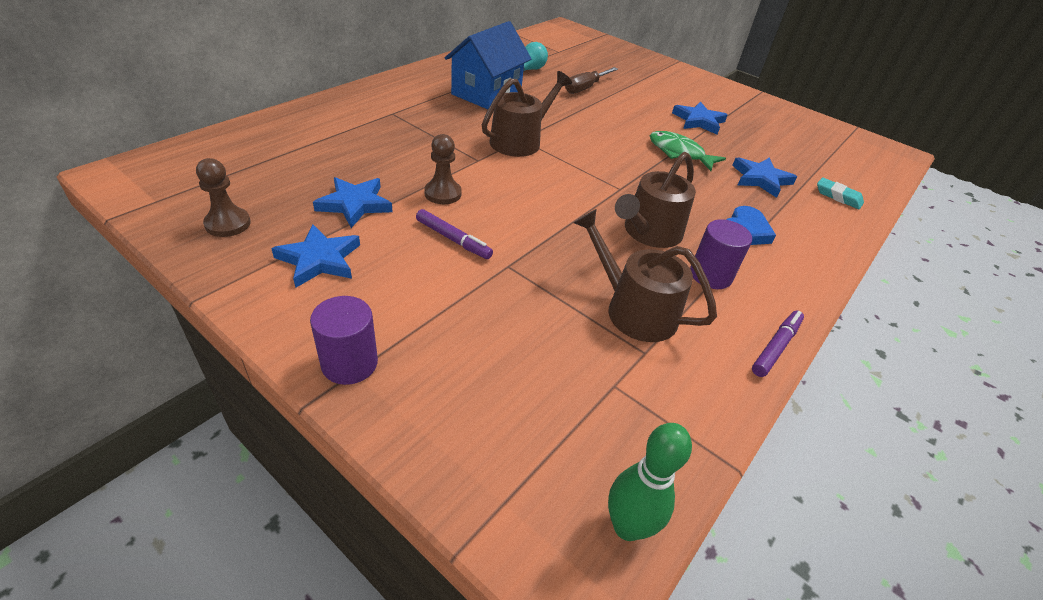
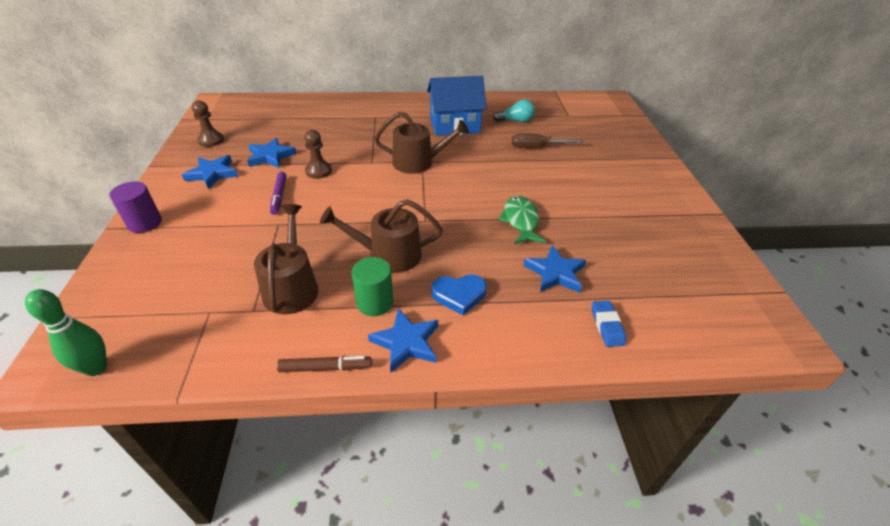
camera: 50 degrees right, 0 degrees up
(698, 121) = (590, 208): blue star -> blue star (406, 342)
(710, 275) = (375, 302): purple cylinder -> green cylinder
(776, 347) = (325, 368): purple marker -> brown marker
(838, 197) = (607, 326): turquoise eraser -> blue eraser

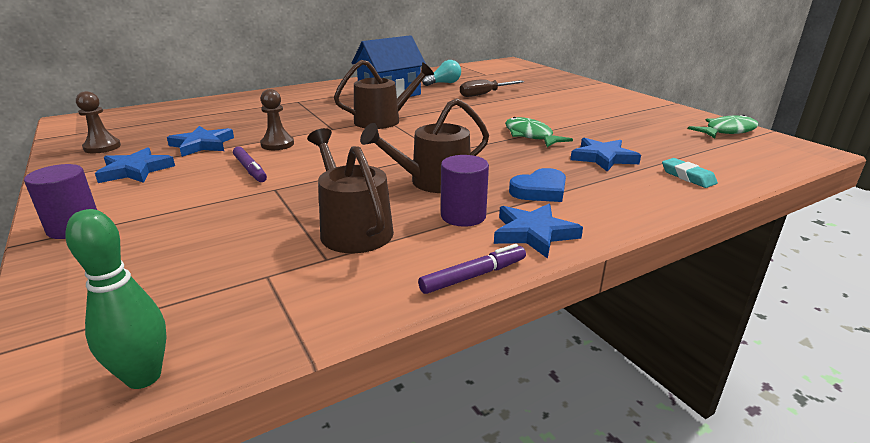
camera: 25 degrees left, 15 degrees down
(325, 368) = (473, 276): brown marker -> purple marker
(375, 302) = (463, 216): green cylinder -> purple cylinder
(607, 326) = (687, 177): blue eraser -> turquoise eraser
(726, 276) = (727, 131): none -> green fish

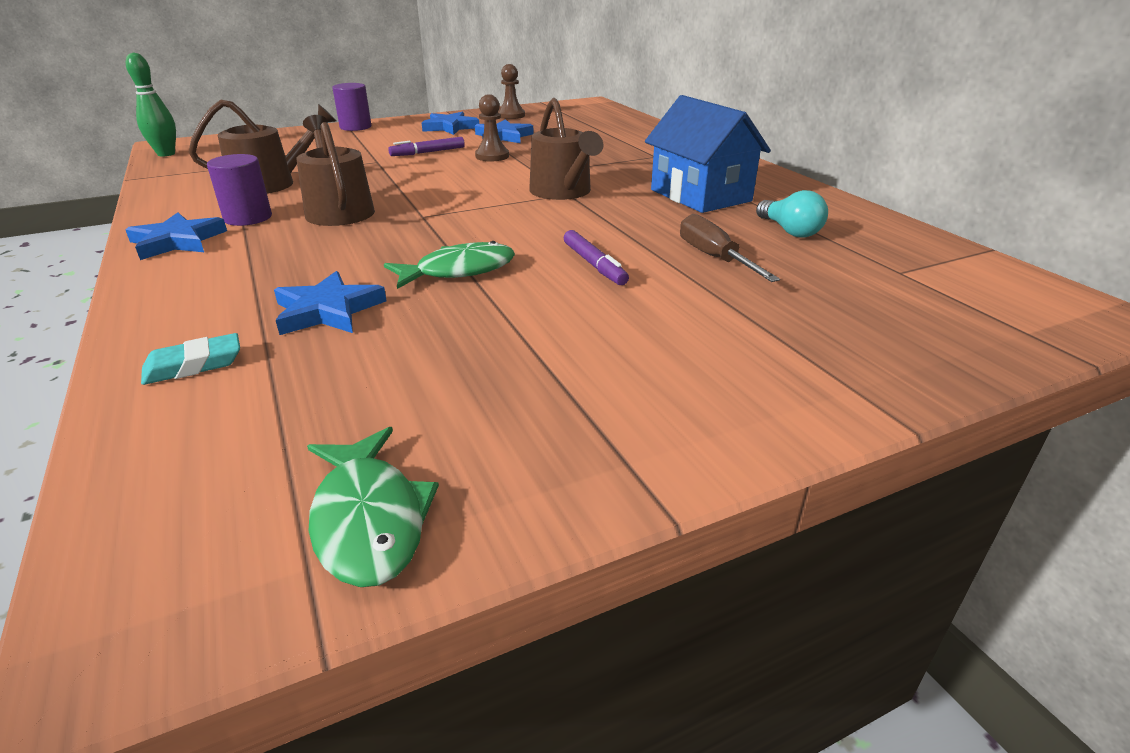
camera: 95 degrees right, 5 degrees up
(473, 276) = (146, 216): purple marker -> purple marker (594, 265)
(540, 190) = (265, 255): blue heart -> none

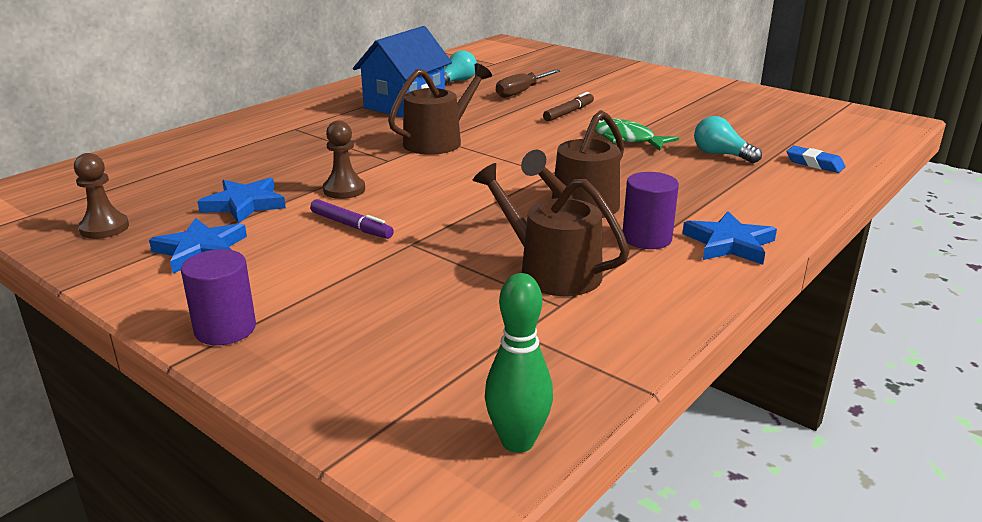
camera: 115 degrees left, 5 degrees down
(194, 365) = (814, 164): turquoise eraser -> blue eraser
(328, 310) = (721, 155): blue star -> turquoise light bulb
(369, 519) = (811, 108): green fish -> none
(594, 265) = (569, 112): purple marker -> brown marker

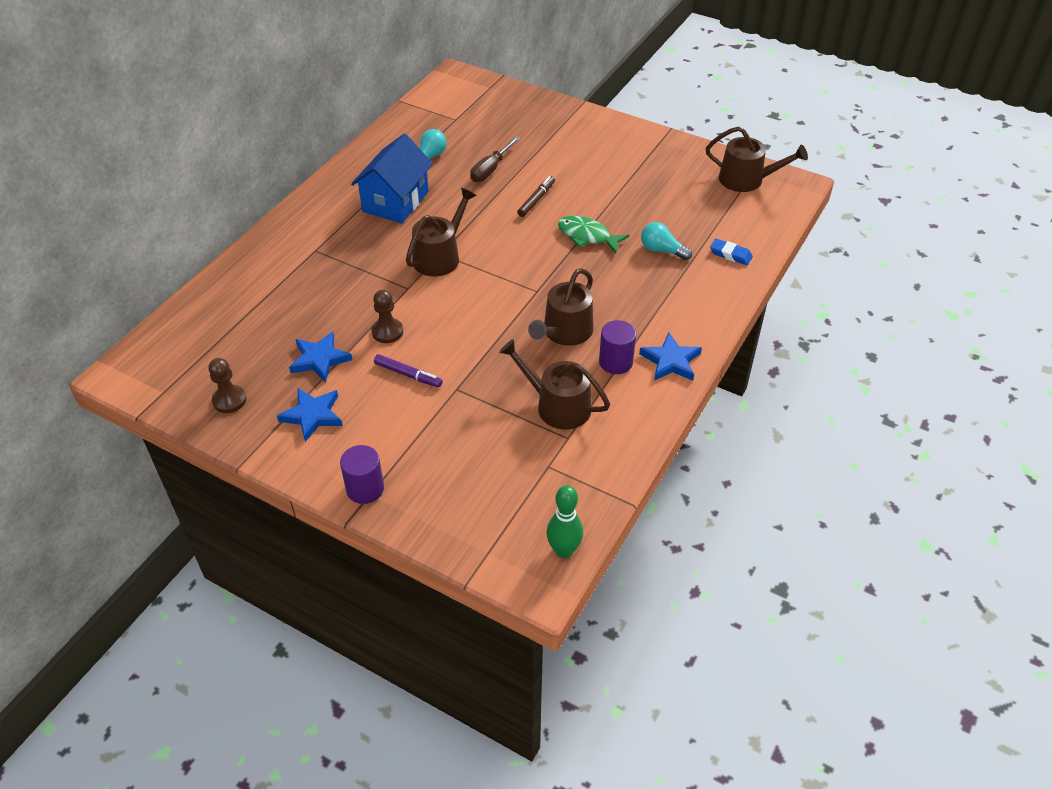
camera: 10 degrees left, 20 degrees up
(831, 114) = (746, 180): none -> brown watering can

